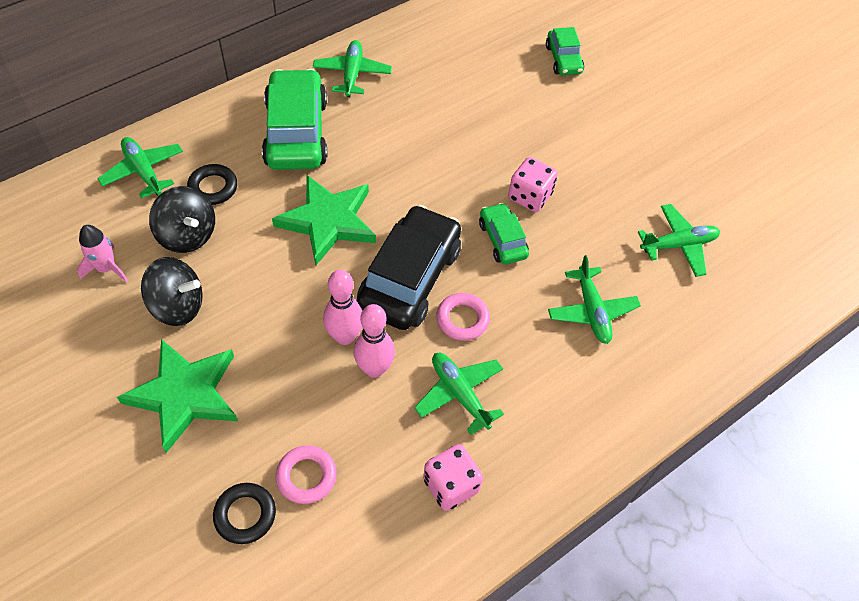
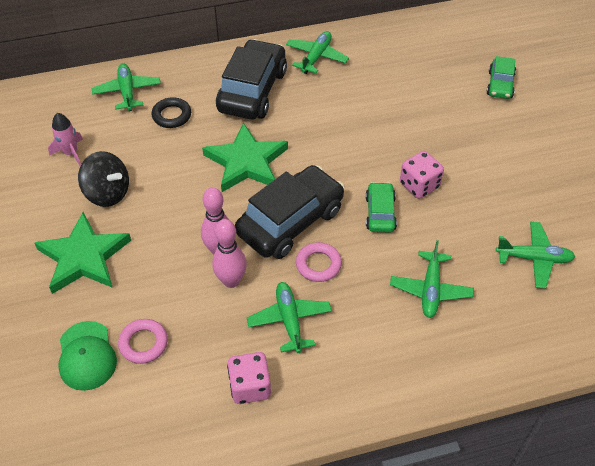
camera: 25 degrees right, 5 degrees down
(187, 235) = (138, 145): black spinning top -> none
(245, 515) = (87, 356): black ring -> green cap
(296, 132) = (252, 90): green car -> black car

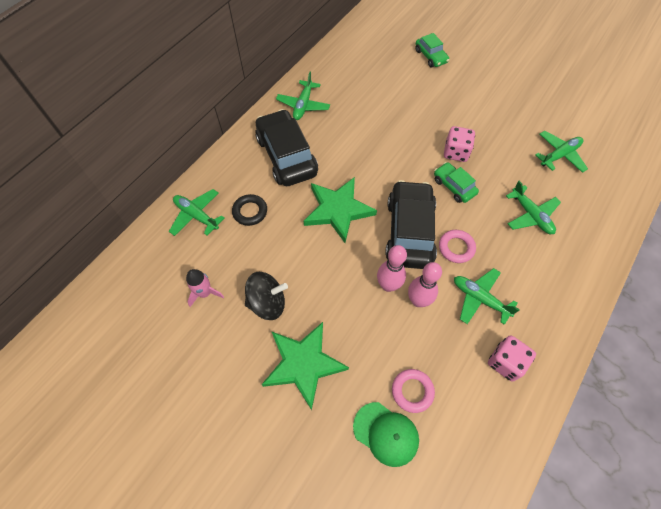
camera: 40 degrees left, 10 degrees up
(316, 57) = (303, 105): green plane -> green plane turned 150 degrees counterclockwise

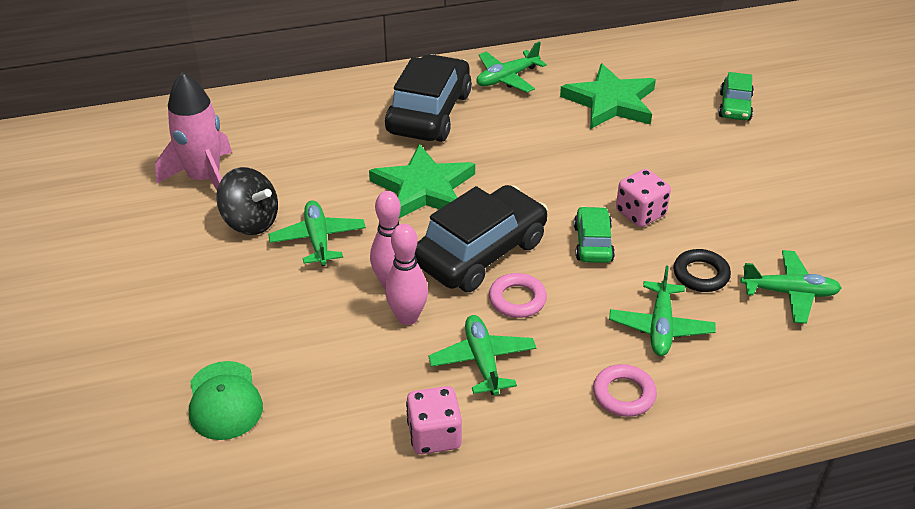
camera: 40 degrees right, 20 degrees down
(197, 216) = (275, 114): green plane -> green plane (318, 239)
(205, 293) = (204, 179): pink rocket -> pink rocket, size x1.80
(250, 212) = (330, 139): black ring -> black ring (701, 274)
(303, 364) = (220, 291): green star -> green star (610, 102)
(412, 391) = (297, 387): pink ring -> pink ring (624, 394)

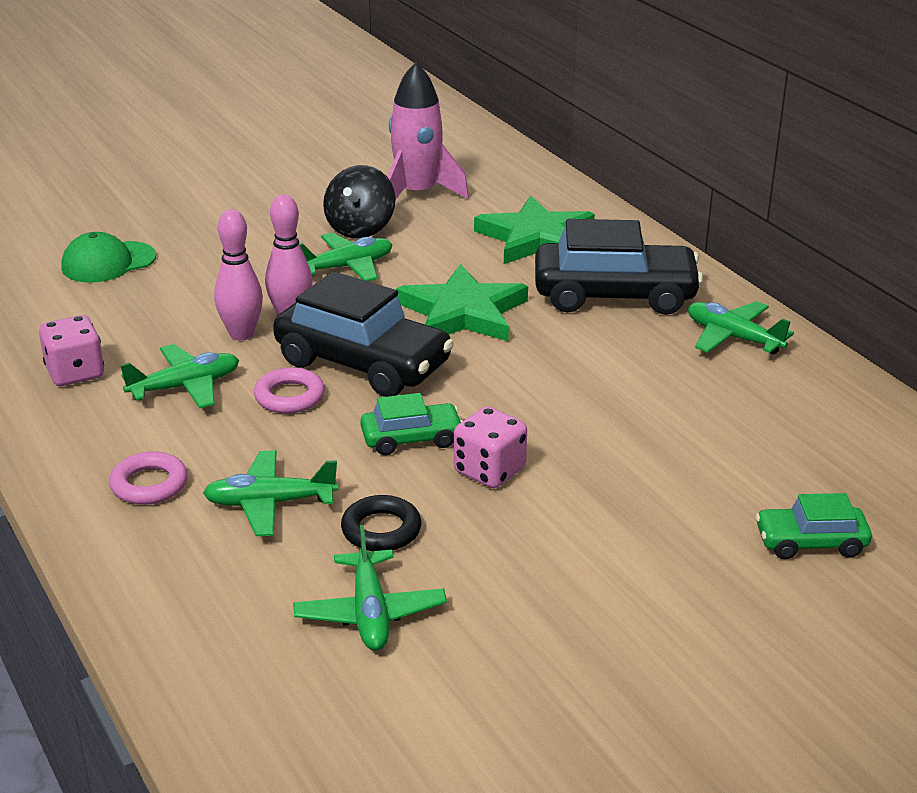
camera: 75 degrees right, 10 degrees down
(610, 102) = (737, 424): green star -> green star (536, 238)

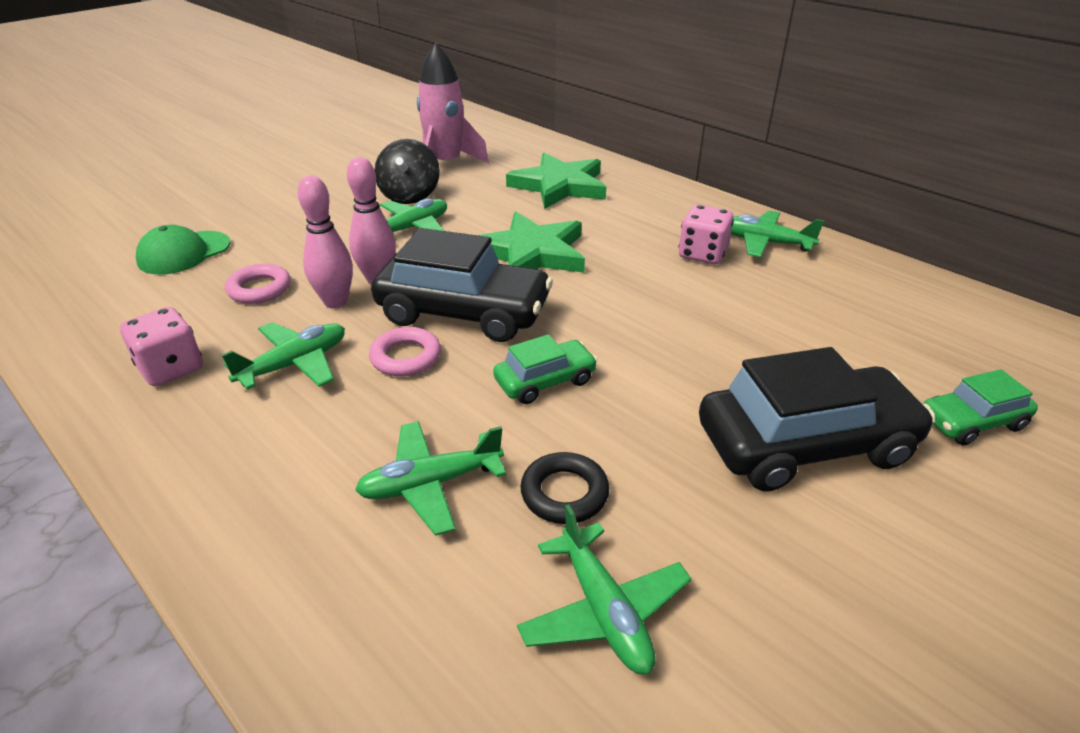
camera: 15 degrees left, 5 degrees up
(149, 484) = (286, 487): pink ring -> pink ring (259, 289)
(489, 471) = (637, 402): pink dice -> pink dice (702, 254)
(614, 295) = (649, 221): black car -> black car (805, 444)

